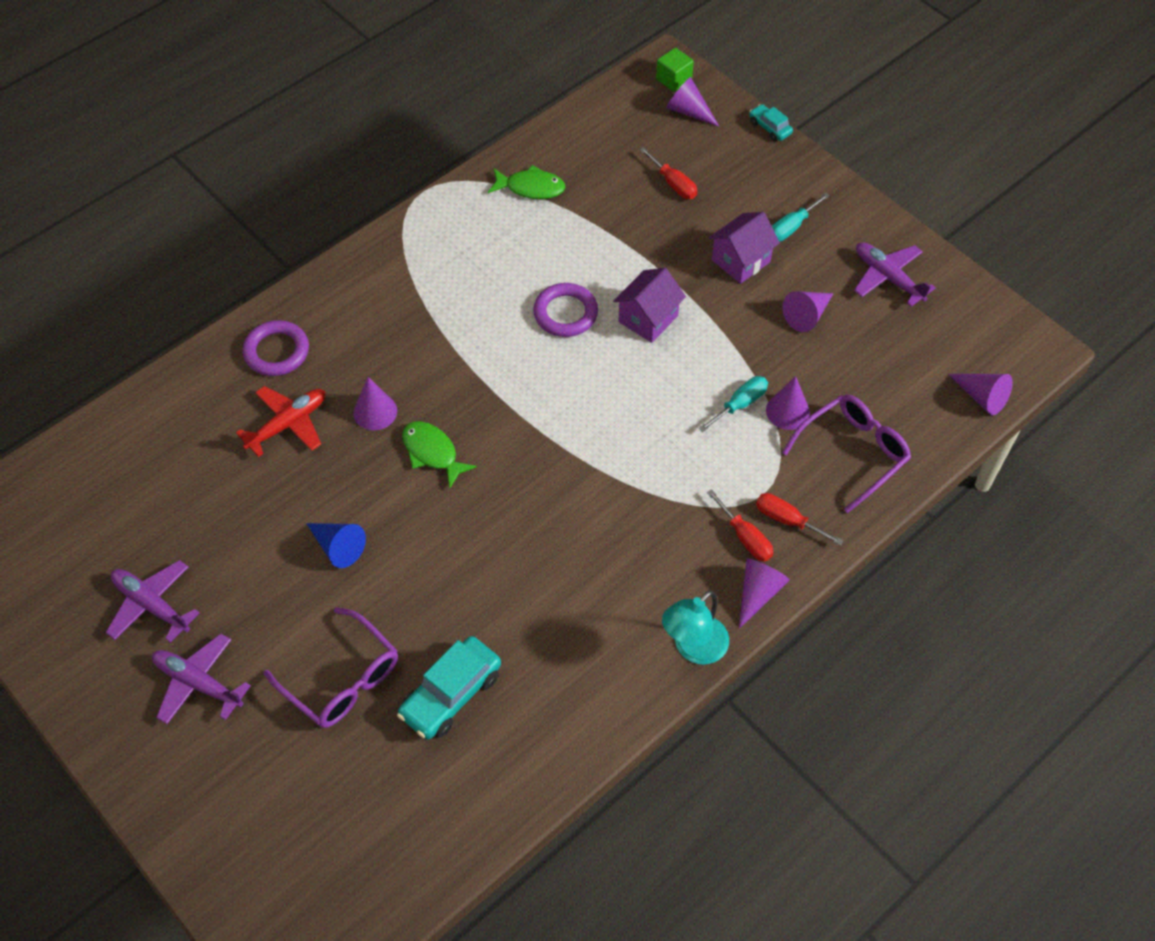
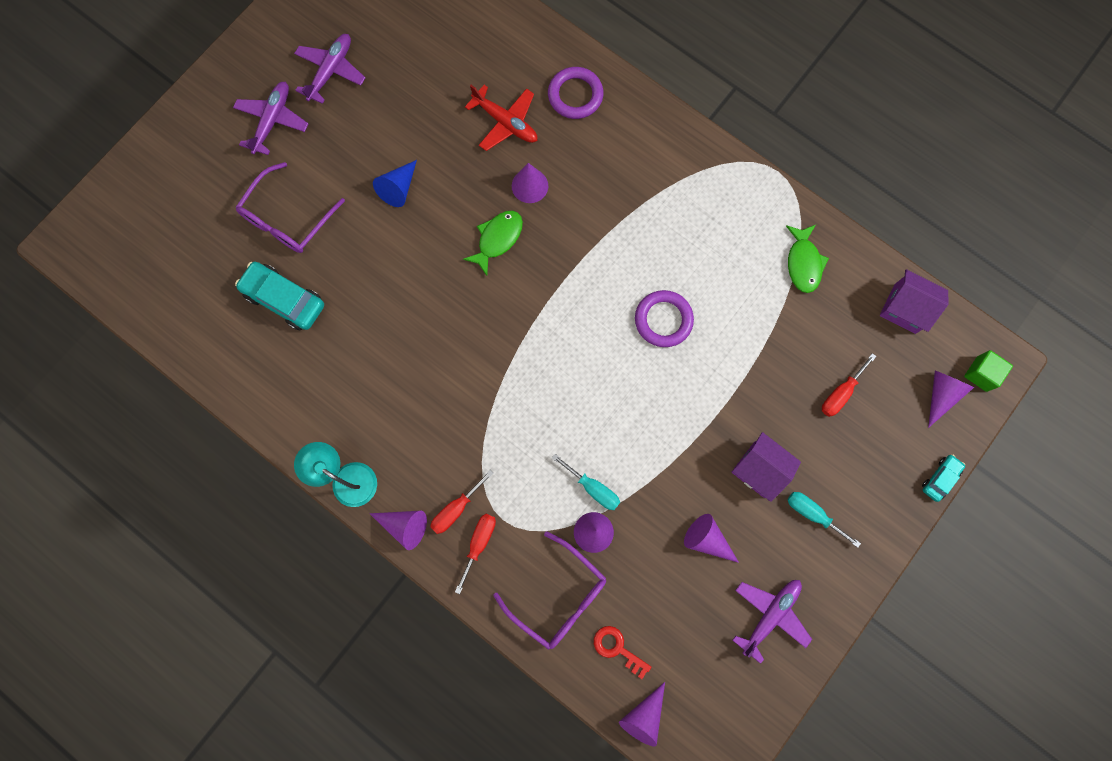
camera: 80 degrees right, 20 degrees up
(648, 319) = (672, 393): purple house -> purple house (904, 308)
(911, 409) = (617, 648): none -> red key

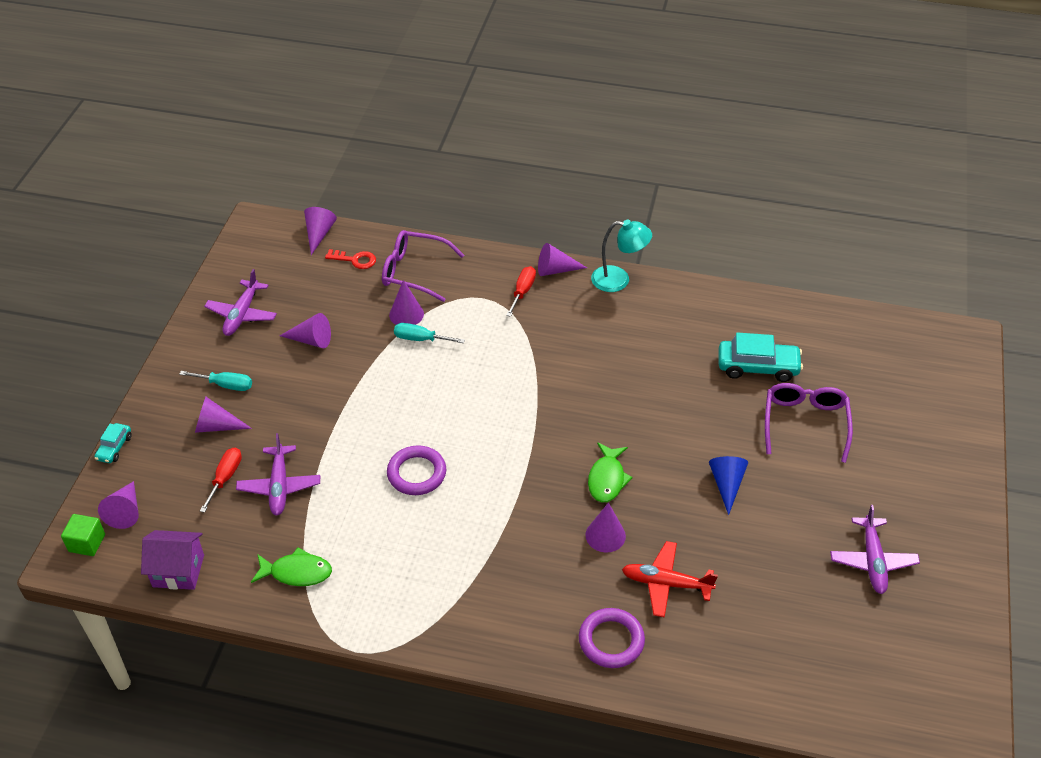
camera: 155 degrees right, 30 degrees down
(272, 120) = (887, 494): purple plane -> purple plane (279, 486)
(479, 543) = (492, 279): red screwdriver -> none
(759, 469) = (283, 398): purple house -> none
(803, 263) = (297, 572): green fish -> green fish turned 120 degrees clockwise
(834, 462) = (217, 426): none -> purple cone

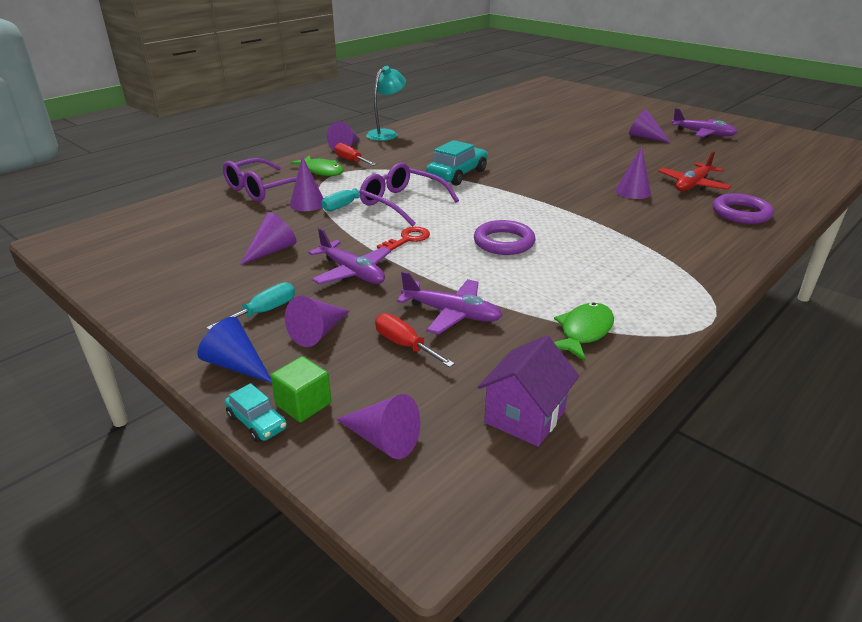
camera: 60 degrees left, 15 degrees down
(87, 543) = (409, 495): green cube -> green cube (303, 404)
(242, 314) = (175, 278): purple plane -> purple plane (352, 272)
(319, 234) = (140, 215): purple cone -> purple cone (645, 137)
(355, 260) = (204, 208): red key -> red key (408, 239)
(607, 479) = (576, 179): green fish -> green fish (322, 171)
(727, 484) = (612, 150): blue cone -> blue cone (236, 365)
(757, 367) = (517, 121): turquoise car -> turquoise car (457, 174)
(805, 423) = (577, 122): purple glasses -> purple glasses (402, 203)

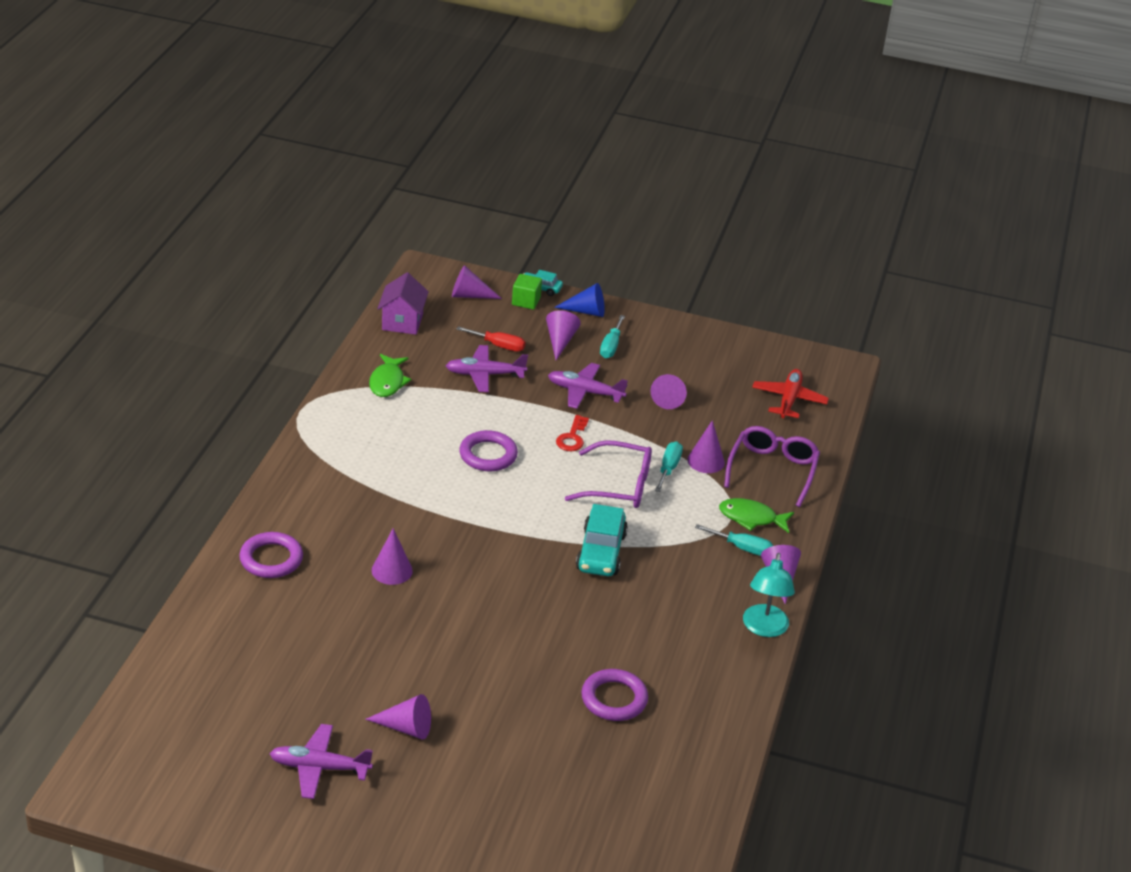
camera: 150 degrees right, 5 degrees up
(351, 161) = (742, 548): red screwdriver -> turquoise screwdriver
(508, 128) = (614, 699): none -> purple ring
(692, 185) = (326, 604): red plane -> red plane (789, 400)

